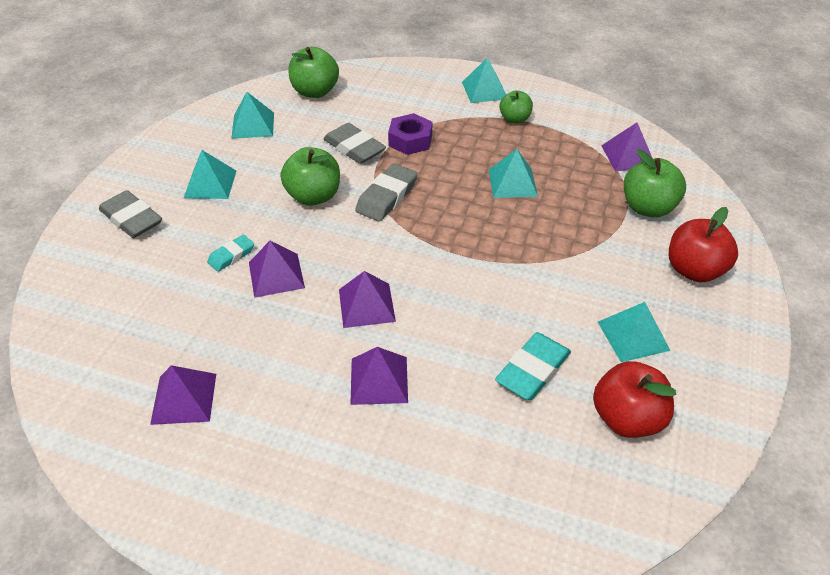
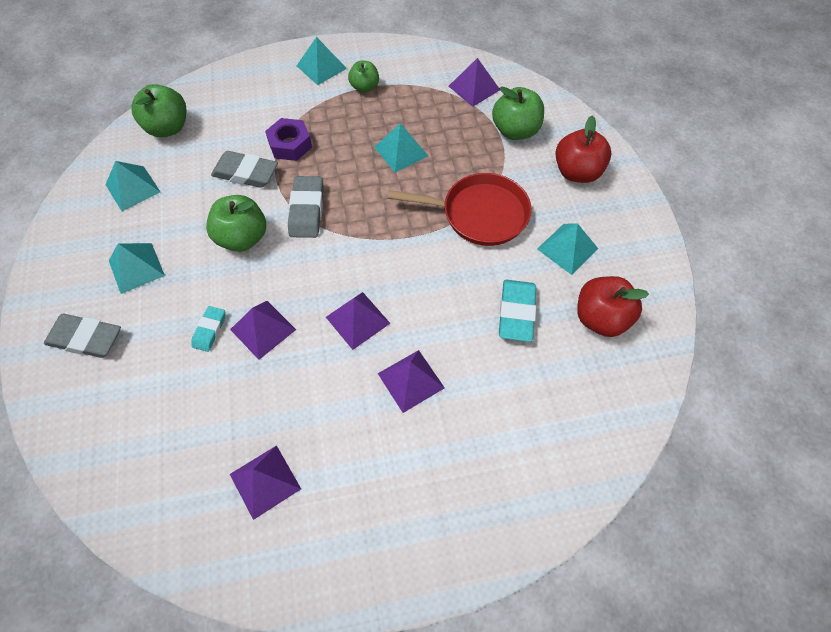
camera: 30 degrees left, 15 degrees up
(555, 266) = (479, 214): none -> red pan

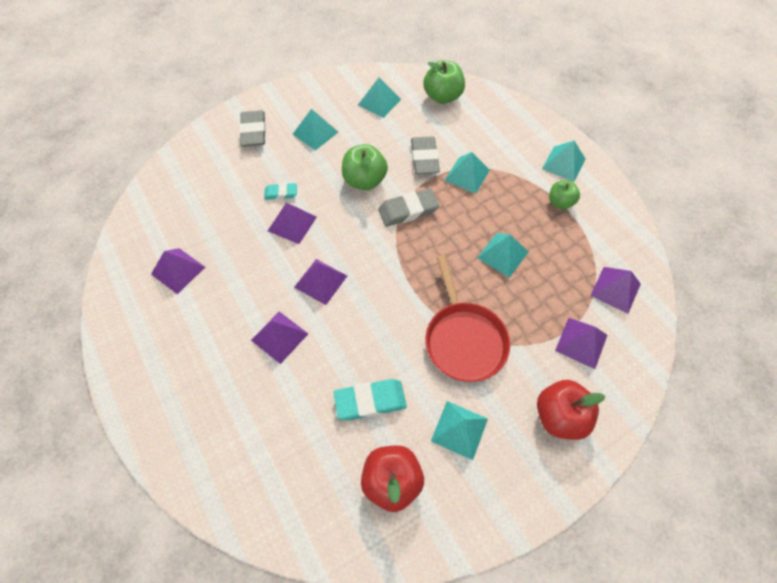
camera: 70 degrees right, 0 degrees up
(290, 144) = (467, 175): purple nut -> turquoise pyramid
(515, 131) = (581, 342): green apple -> purple pyramid

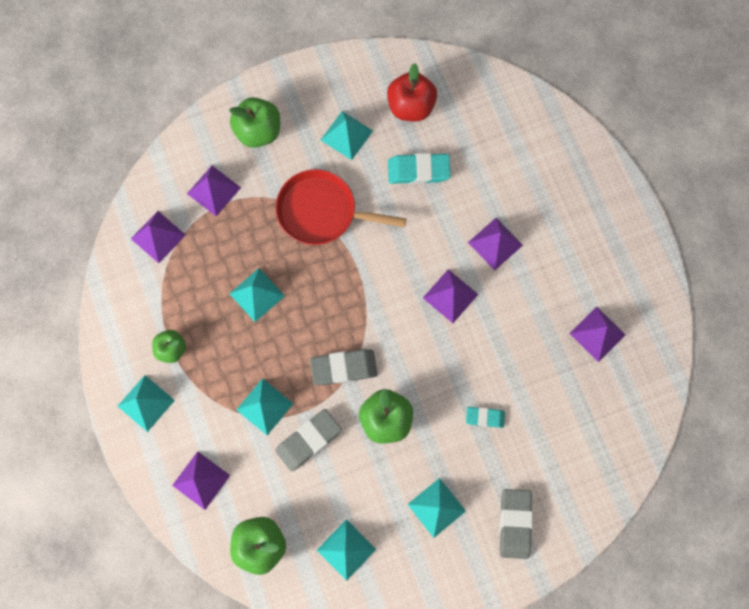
camera: 170 degrees left, 15 degrees up
(292, 223) = (475, 372): purple pyramid -> purple pyramid (201, 480)
(424, 158) = (308, 440): grey eraser -> grey eraser turned 45 degrees clockwise
(463, 339) = (322, 211): red pan -> red pan turned 75 degrees counterclockwise
(559, 416) = (258, 131): red apple -> green apple

